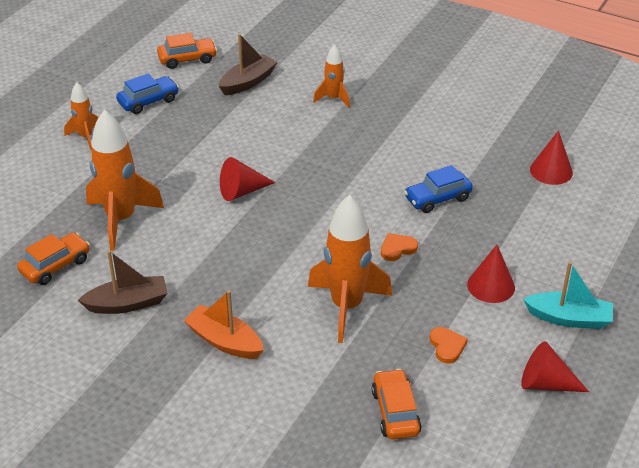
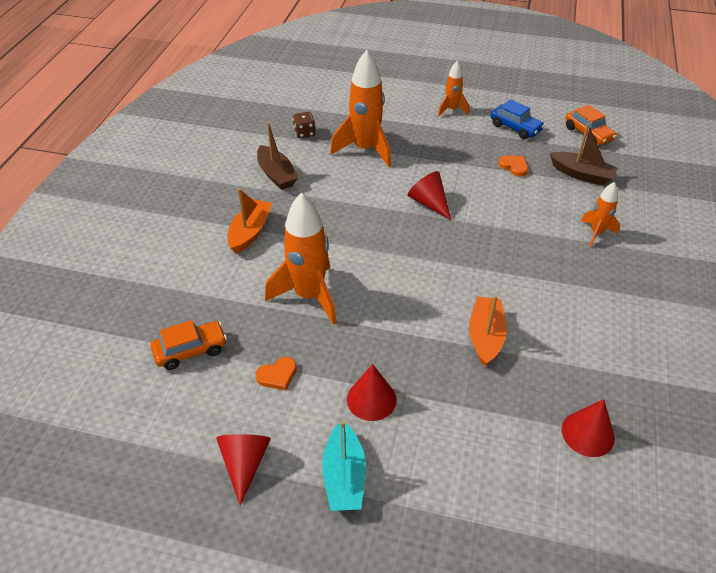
camera: 75 degrees right, 5 degrees up
(55, 266) = (304, 133): orange car -> brown dice
(397, 249) = (397, 317): orange heart -> orange heart (514, 166)
(437, 198) = (485, 336): blue car -> orange boat

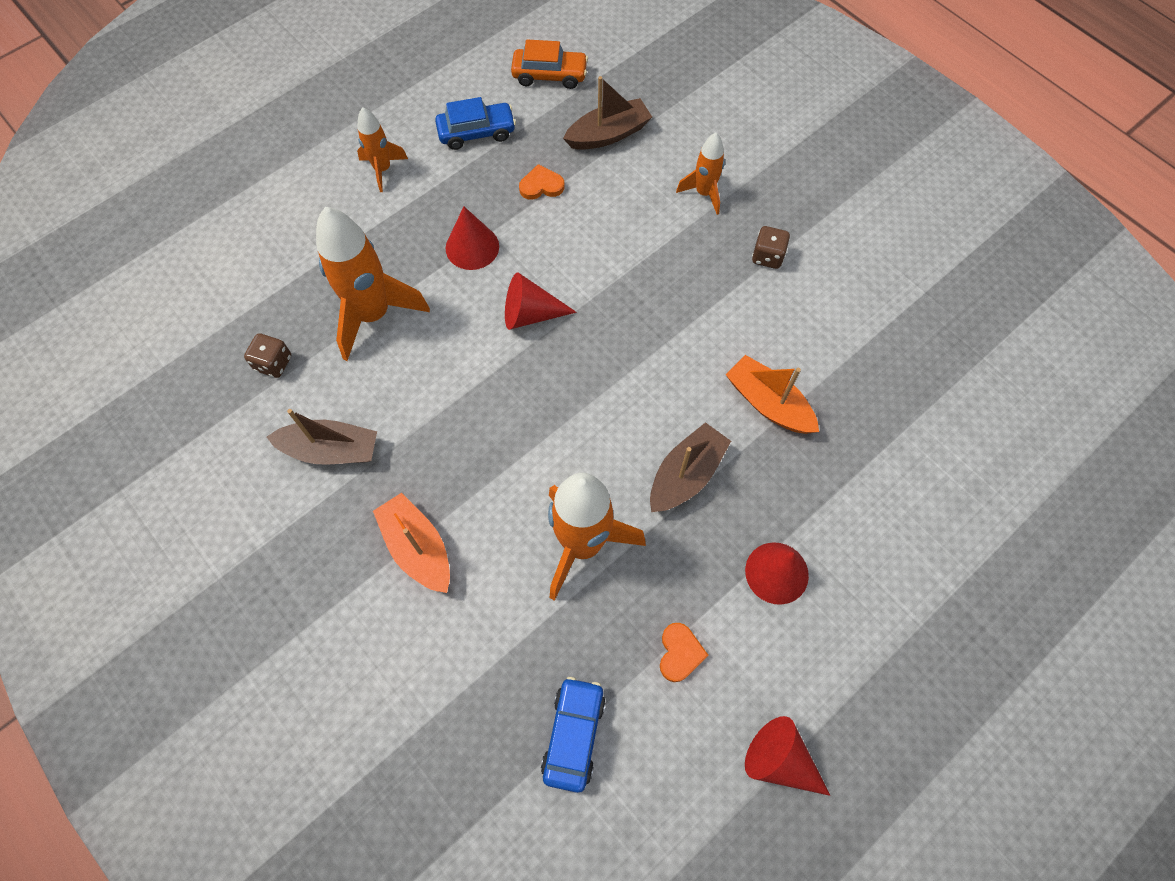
camera: 55 degrees left, 20 degrees up
(190, 350) = (573, 735): orange car -> blue car
(344, 476) = (855, 663): turquoise boat -> none
(396, 320) = (686, 475): none -> brown boat
(587, 433) = (938, 403): red cone -> red cone (472, 247)
(590, 284) = (767, 256): none -> brown dice

